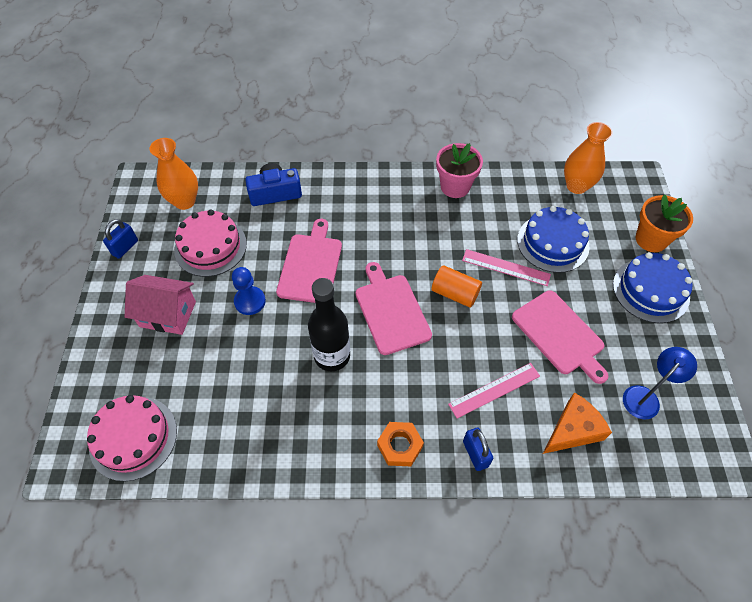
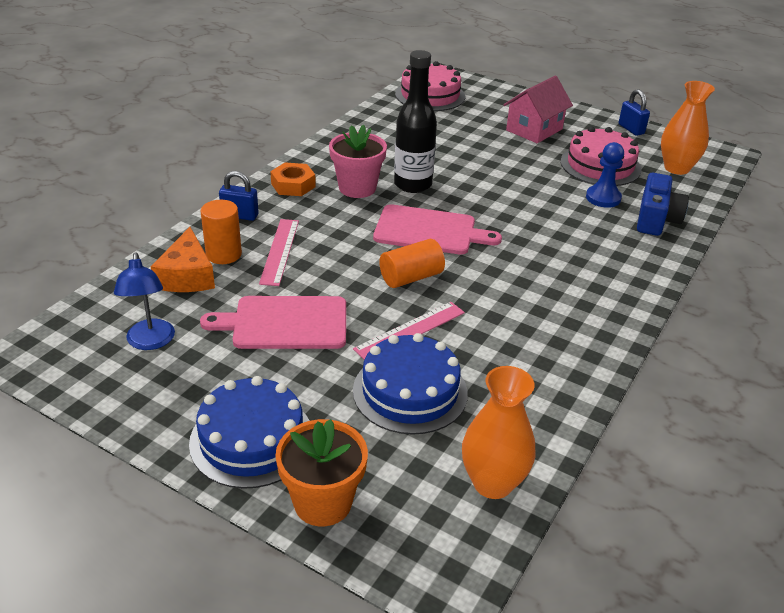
camera: 120 degrees right, 20 degrees down
(250, 301) = (513, 166): blue pawn -> blue pawn (603, 198)
(310, 265) = (530, 207): pink cutting board -> none
(455, 187) = (578, 353): pink flower pot -> pink flower pot (357, 188)
(530, 425) = (224, 254): none -> orange cylinder

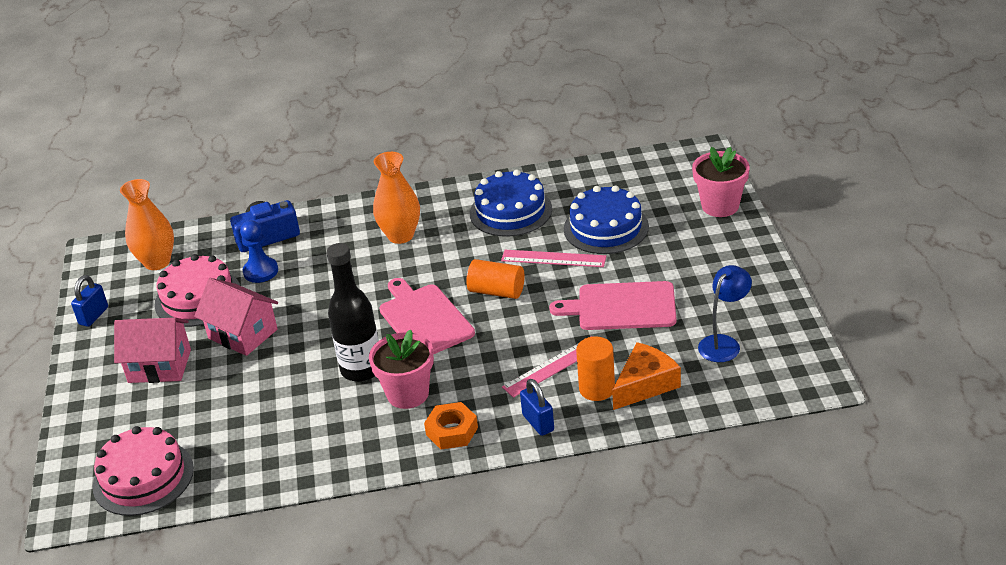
camera: 125 degrees left, 0 degrees up
(252, 439) = (723, 251): blue cake -> blue cake (510, 211)
(285, 323) = (622, 307): pink cutting board -> pink cutting board turned 135 degrees clockwise
(323, 502) = (720, 206): orange flower pot -> pink flower pot
(492, 483) = (628, 171): orange vase -> orange vase (400, 235)
(527, 164) = (243, 334): none -> pink house

